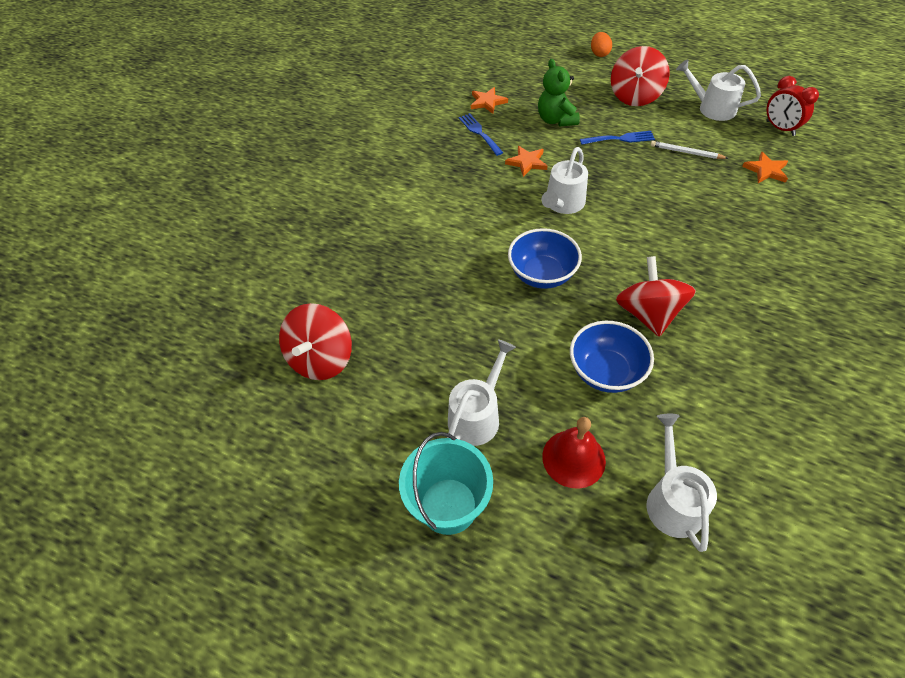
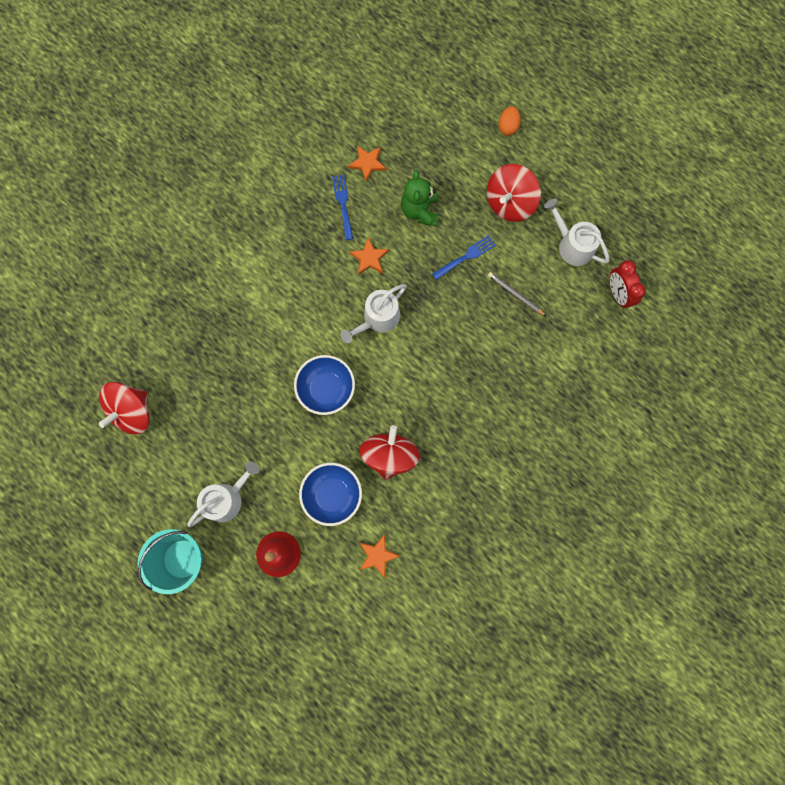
camera: 15 degrees right, 25 degrees up
(620, 139) = (466, 256): blue fork -> blue fork turned 45 degrees counterclockwise
(672, 500) = (328, 605): white watering can -> none
(686, 152) = (515, 294): white pencil -> grey pencil
(766, 170) = (572, 340): orange star -> orange star (377, 555)

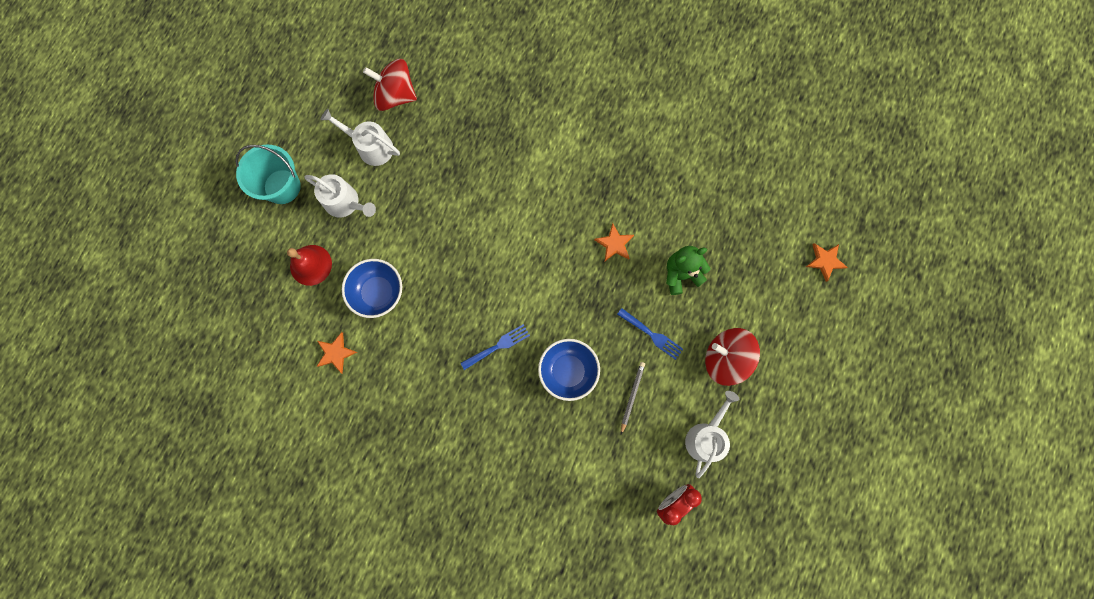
camera: 70 degrees right, 0 degrees up
(326, 389) = (473, 251): blue bowl -> blue bowl (568, 371)
(343, 204) = (658, 200): blue fork -> blue fork (498, 346)
(367, 163) = (709, 207): orange star -> orange star (825, 261)
(378, 319) = (558, 273): white watering can -> white watering can (371, 147)
(389, 455) = (431, 331): red spinning top -> none
(507, 127) = (806, 329): orange egg -> none

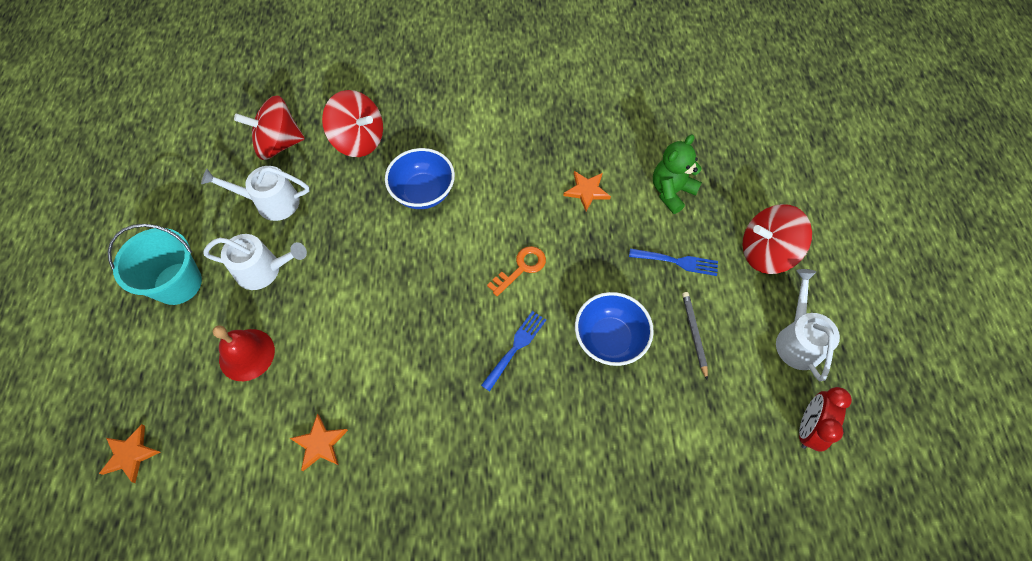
camera: 25 degrees left, 15 degrees down
(378, 292) = (344, 350): blue bowl -> blue bowl (423, 192)
(458, 118) = (359, 140): none -> red spinning top
(532, 286) = (521, 268): none -> orange key
(825, 261) = (800, 124): orange star -> orange star (131, 454)

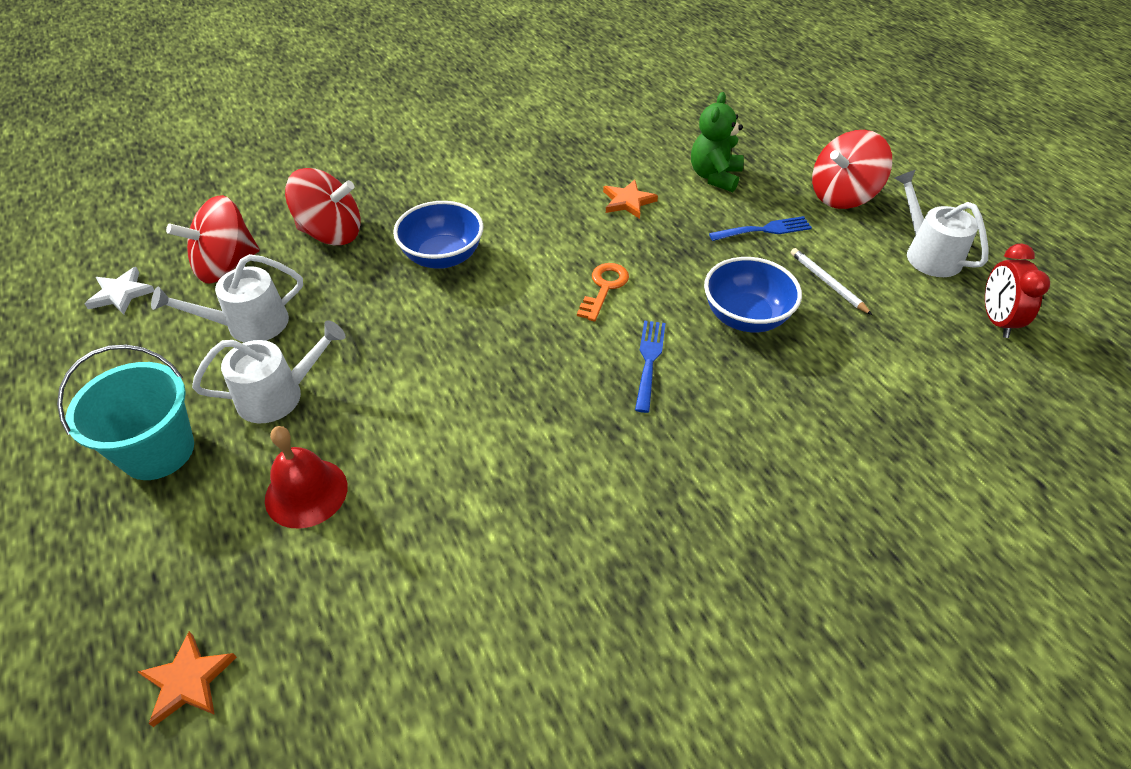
camera: 25 degrees left, 15 degrees down
(206, 143) = (121, 293): none -> white star
(320, 444) = (470, 550): orange star -> none
(694, 334) = (827, 283): grey pencil -> white pencil

